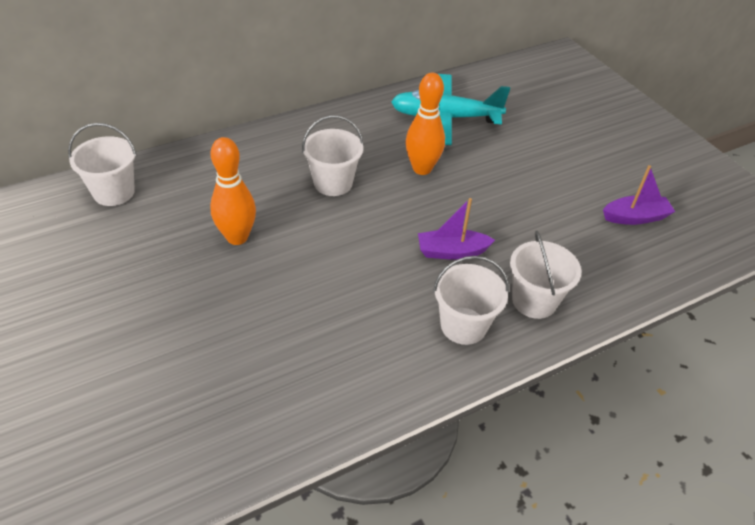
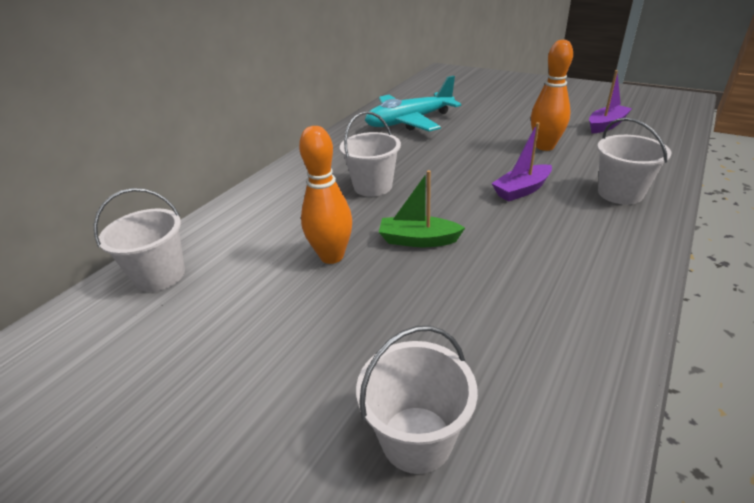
camera: 25 degrees left, 10 degrees down
(312, 256) = (418, 240): none -> green boat
(422, 169) = (431, 153): orange bowling pin -> orange bowling pin (545, 146)
(463, 325) = (598, 231): white bucket -> white bucket (416, 438)

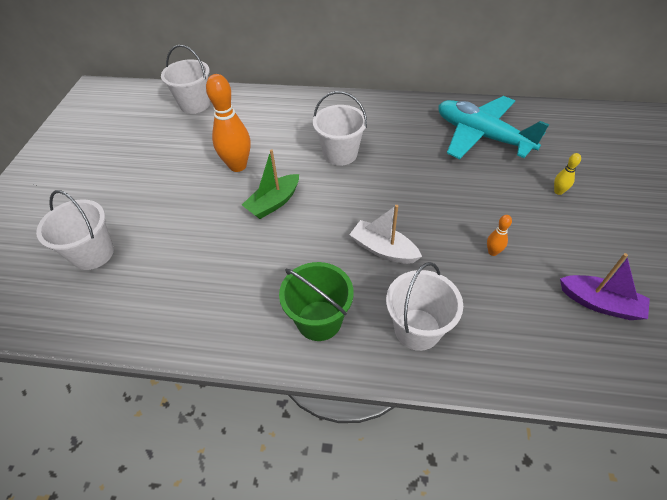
camera: 65 degrees right, 15 degrees up
(418, 240) = (273, 203): green boat -> green boat turned 120 degrees counterclockwise
(493, 112) = (558, 191): none -> yellow bowling pin
(522, 190) = (383, 249): purple boat -> white boat
(545, 146) = (492, 252): orange bowling pin -> orange bowling pin, size x0.45
(602, 240) = (319, 320): none -> green bucket

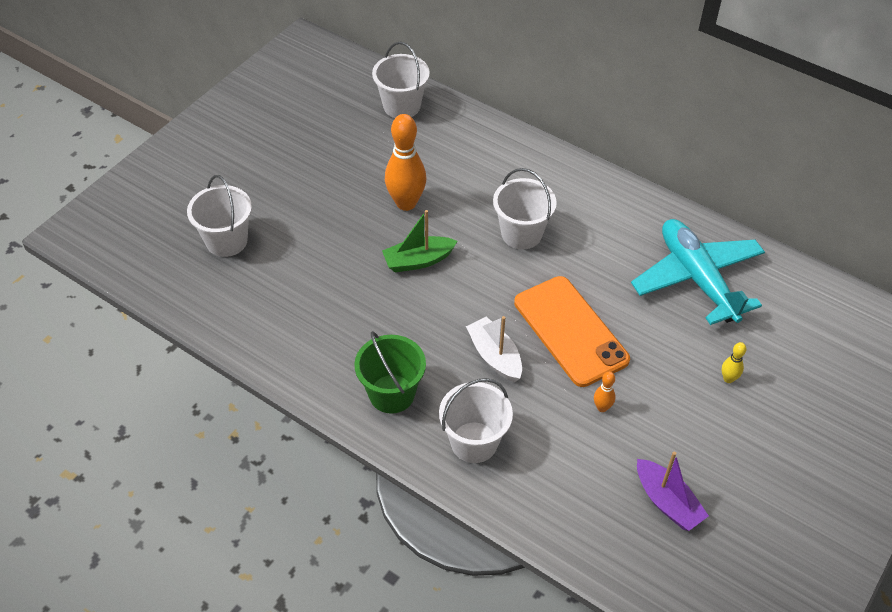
camera: 25 degrees right, 0 degrees up
(425, 206) = (570, 331): none -> orange phone

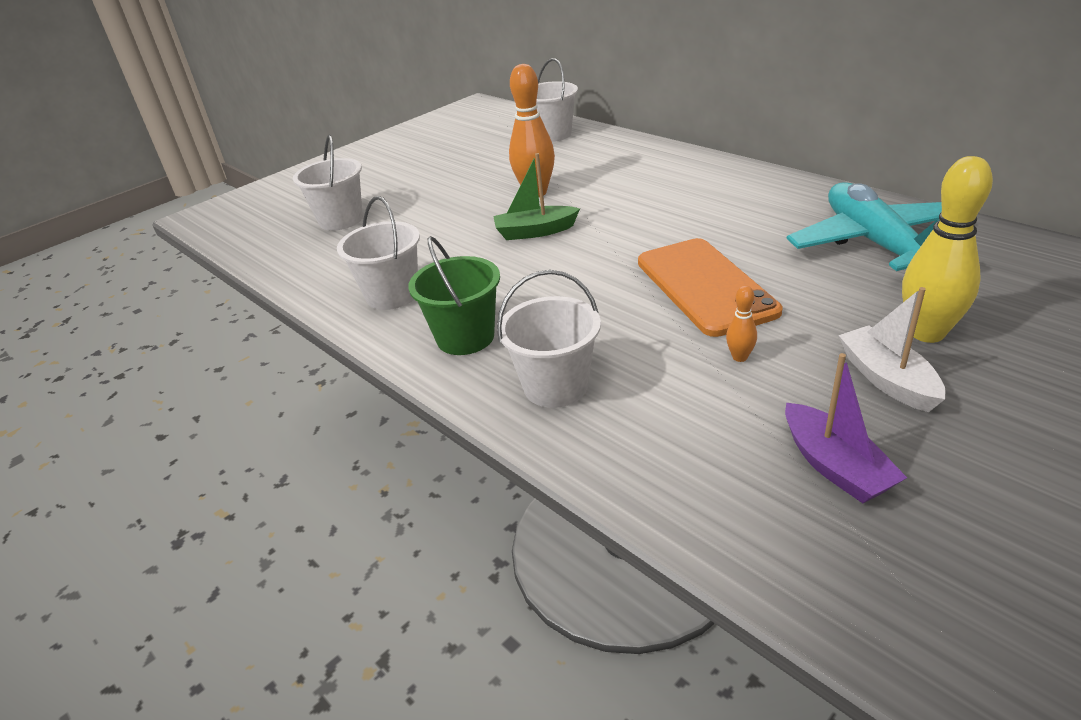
camera: 15 degrees right, 15 degrees down
(495, 356) = (603, 307): white boat -> white boat (887, 379)
(521, 234) = (658, 211): white bucket -> white bucket (392, 295)
(728, 379) = (927, 333): yellow bowling pin -> yellow bowling pin, size x2.21

